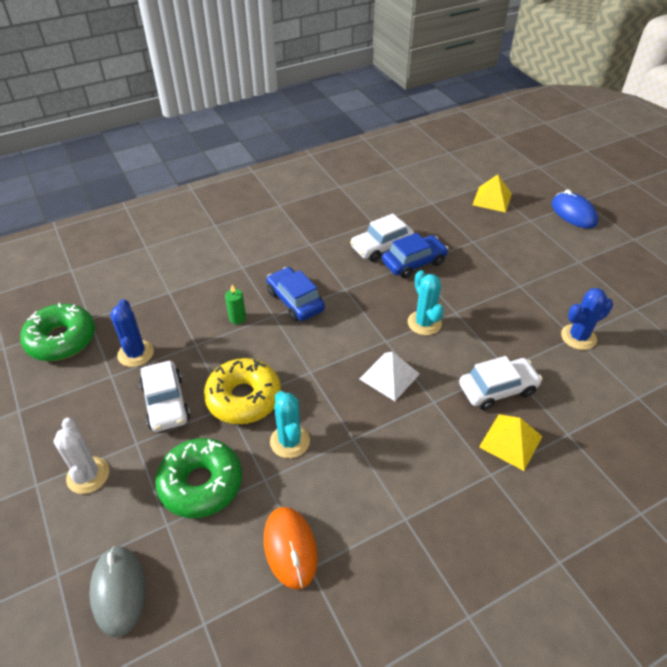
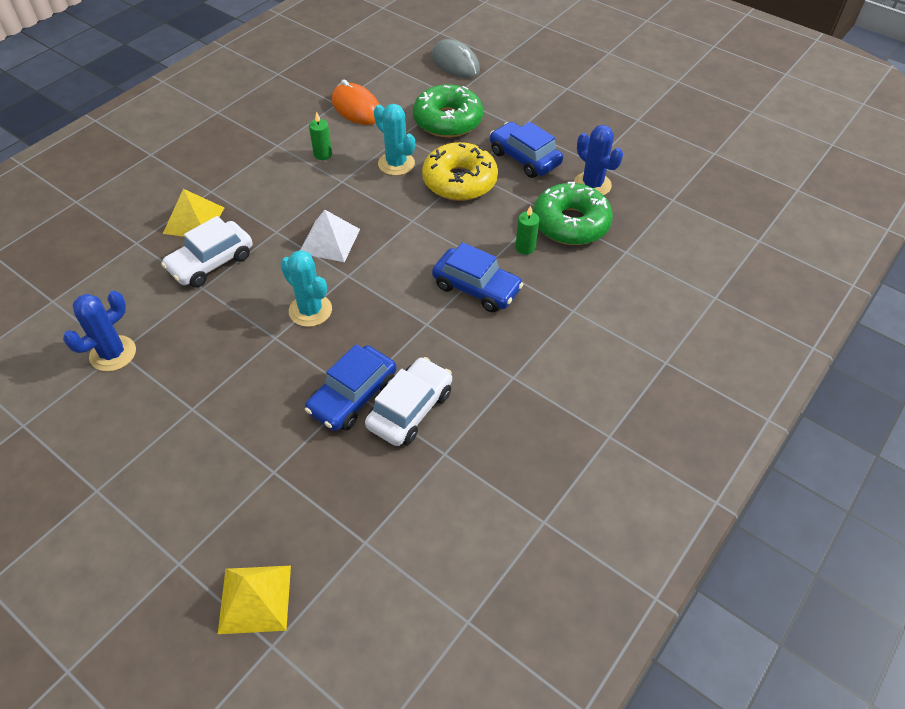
camera: 155 degrees right, 5 degrees up
(61, 340) = (673, 174): green donut -> green donut (570, 223)
(88, 475) = (536, 102): white cactus -> none
(166, 403) = (524, 158): white car -> blue car
(359, 483) = (322, 154): none -> green candle
(573, 213) = (92, 617): blue mouse -> none

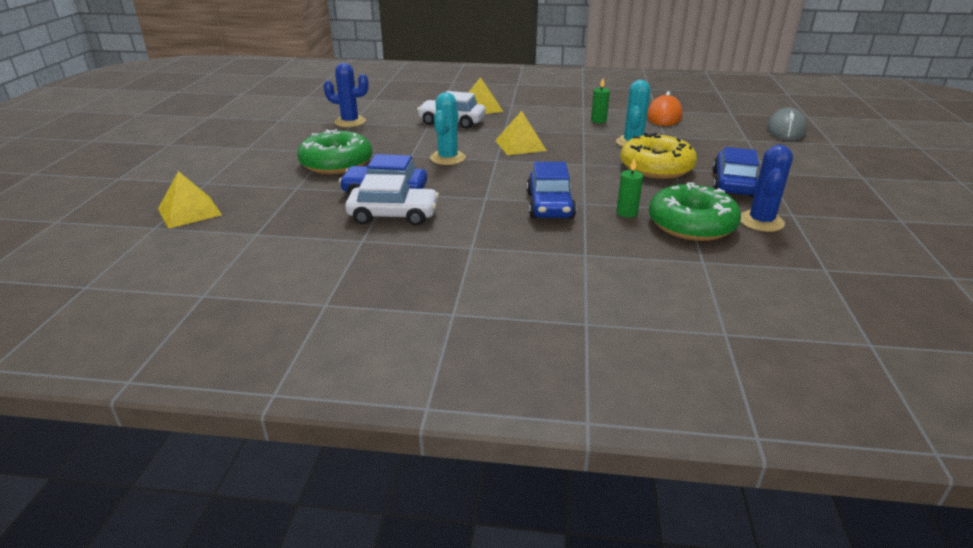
camera: 60 degrees right, 20 degrees down
(329, 241) = (520, 145): white pyramid -> yellow pyramid
(447, 120) = (715, 145): green donut -> green donut (336, 163)

